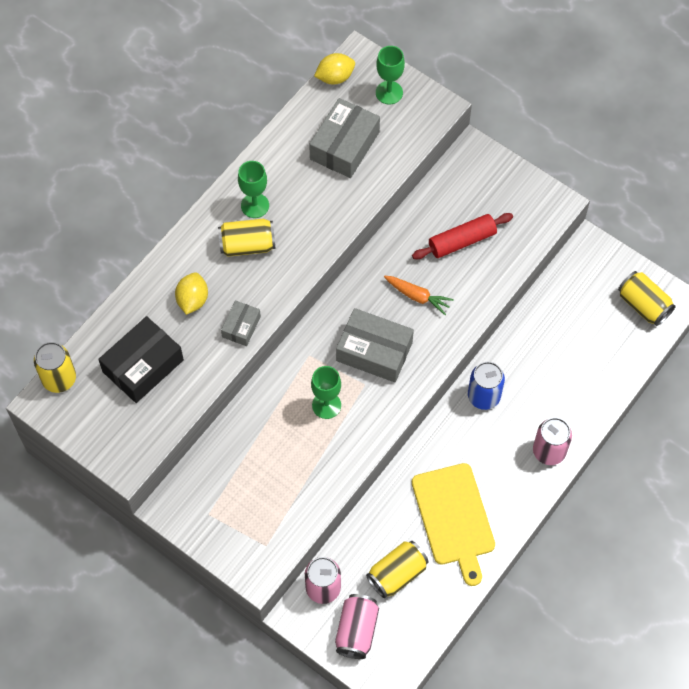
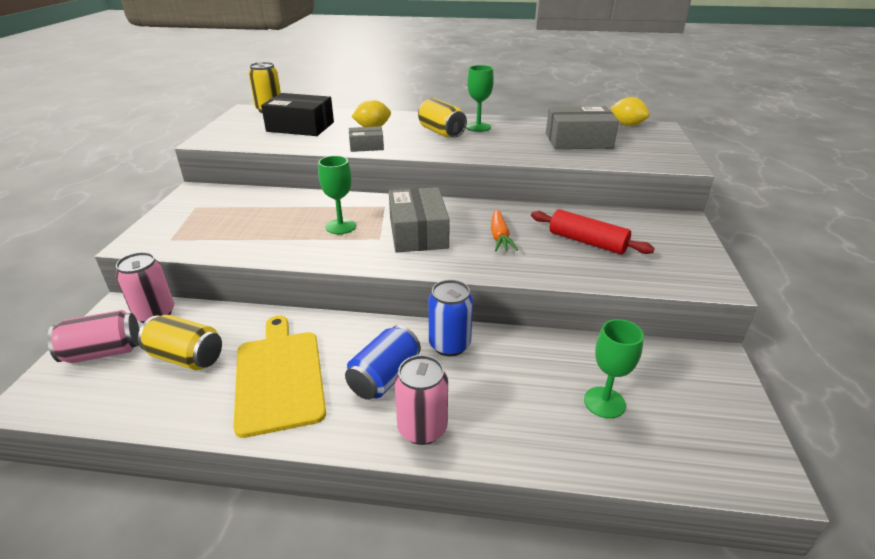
camera: 60 degrees right, 30 degrees down
(389, 92) = (653, 143): green goblet -> green goblet (604, 402)
(454, 518) = (279, 377): yellow cutting board -> yellow cutting board turned 120 degrees clockwise
(493, 453) = (384, 378): none -> blue can
(643, 305) = (715, 442): yellow can -> none

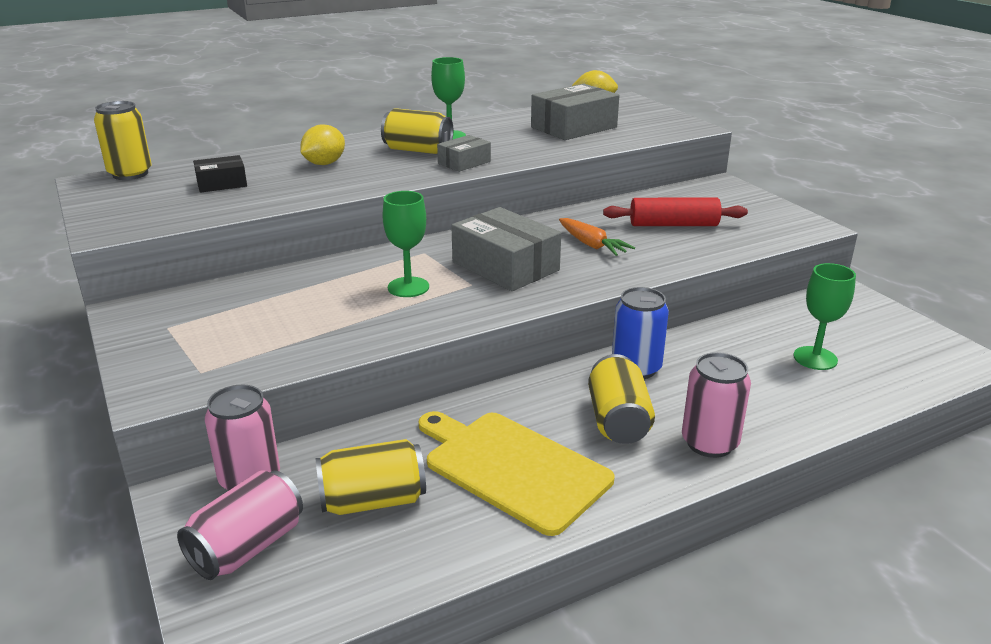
camera: 35 degrees left, 5 degrees down
(300, 127) = (222, 183): black box -> black box, size x0.55
(366, 146) = (355, 184): grey box -> grey box (464, 162)
(384, 378) = (618, 420): blue can -> yellow can

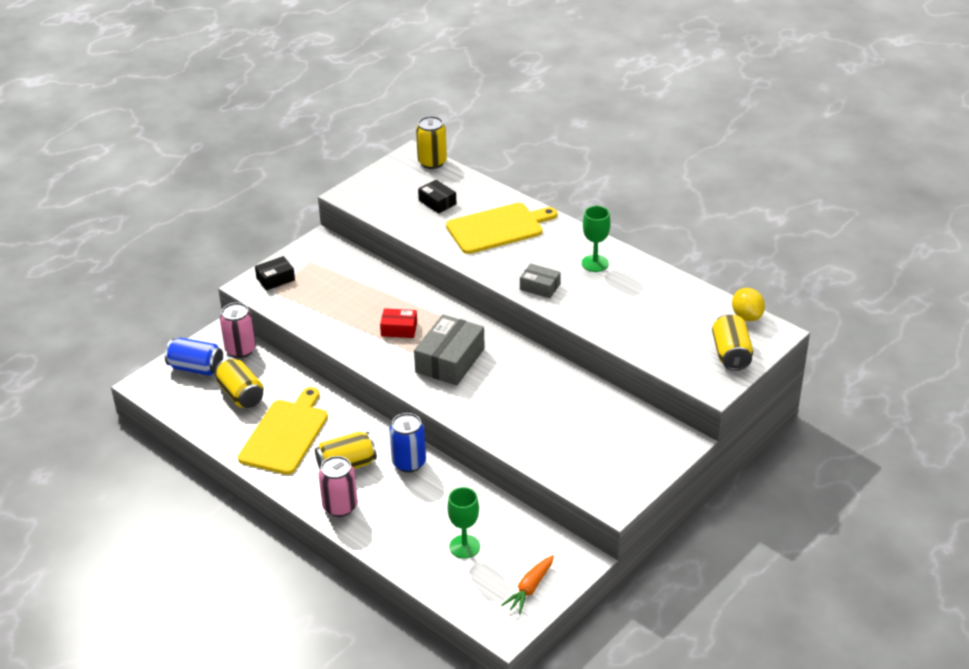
camera: 70 degrees right, 10 degrees up
(169, 364) = (275, 279): none -> black box
(247, 547) = (196, 368): pink can -> blue can
(324, 164) = (498, 228): yellow lemon -> yellow cutting board
(408, 287) = (399, 329): green goblet -> red box
(418, 150) = (552, 258): yellow can -> yellow can (731, 354)
(574, 127) = (663, 320): grey box -> none
(591, 245) = (507, 392): orange carrot -> orange carrot (530, 589)
(673, 225) = (569, 426): red rolling pin -> none

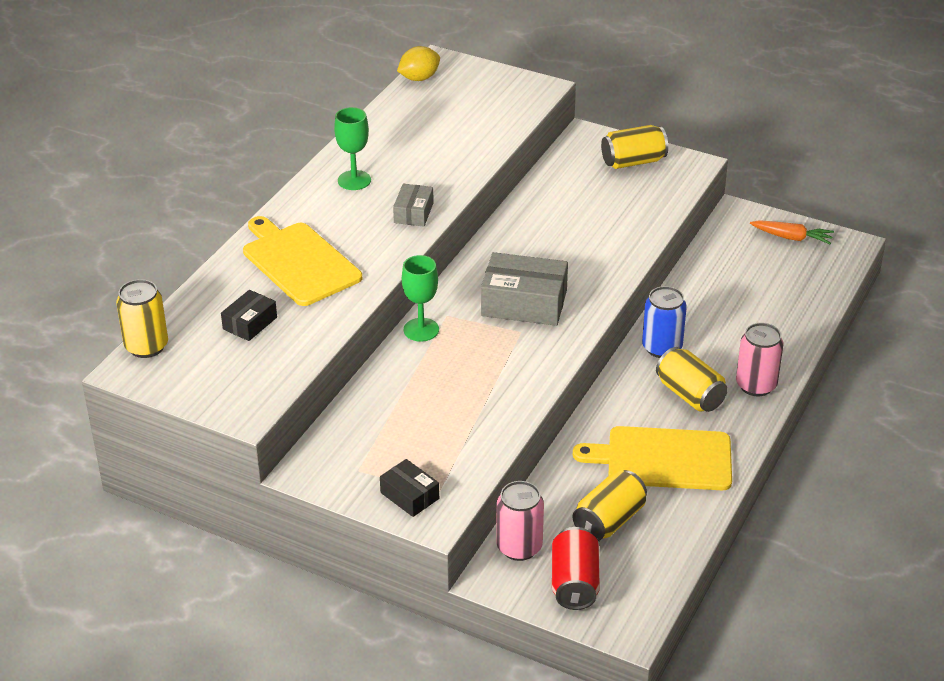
camera: 105 degrees left, 0 degrees up
(196, 368) = (574, 583): blue can -> red can
(399, 329) = (480, 355): red box -> none
(464, 546) = (762, 286): green goblet -> green goblet (421, 330)
(731, 354) = (486, 82): yellow can -> yellow can (633, 162)

